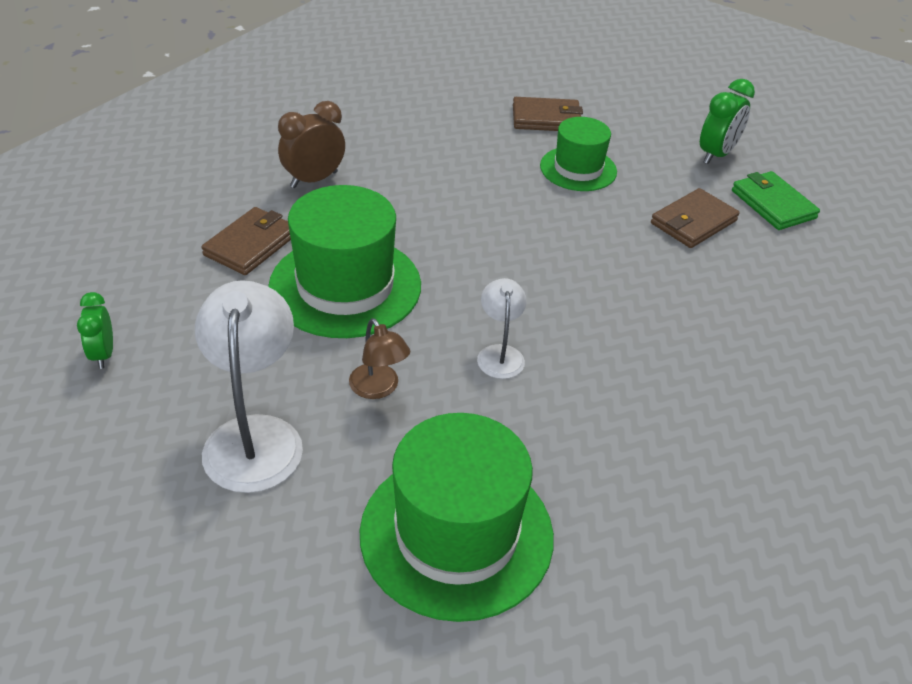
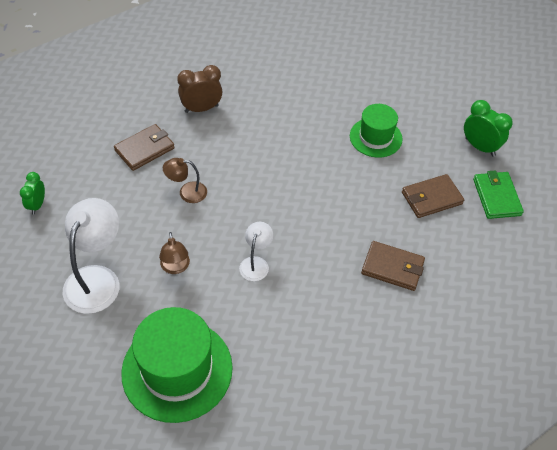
camera: 20 degrees right, 10 degrees up
(345, 286) = (187, 192): green hat -> brown lamp
(546, 118) = (375, 91): brown wallet -> brown wallet (392, 267)
(716, 155) = (479, 147): green clock -> green clock turned 105 degrees counterclockwise

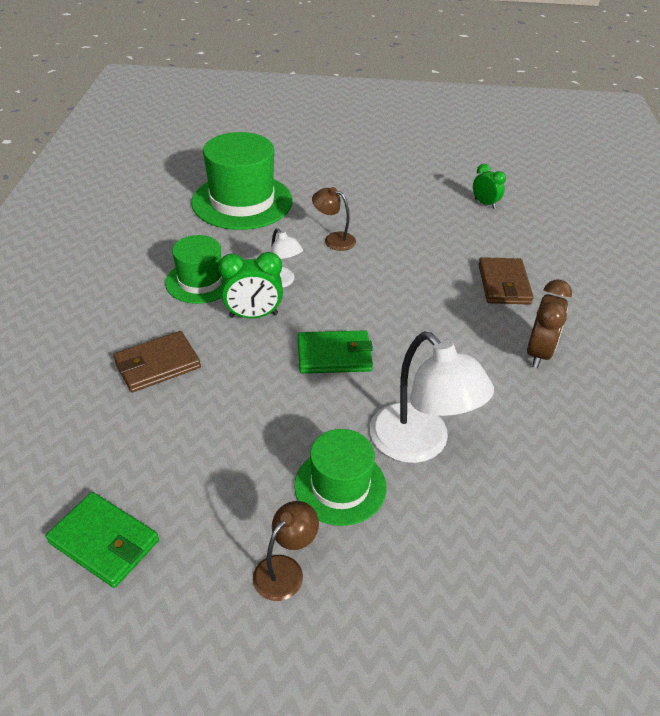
camera: 130 degrees right, 10 degrees down
(96, 279) = (370, 201): white lamp -> white lamp (420, 444)
(187, 192) = (414, 283): brown lamp -> brown lamp (285, 569)
(295, 191) = (334, 355): none -> green wallet
(302, 310) = (200, 281): none -> green hat
(431, 198) = (188, 467): brown wallet -> none
(479, 147) = (194, 606): green clock -> green clock (253, 315)

